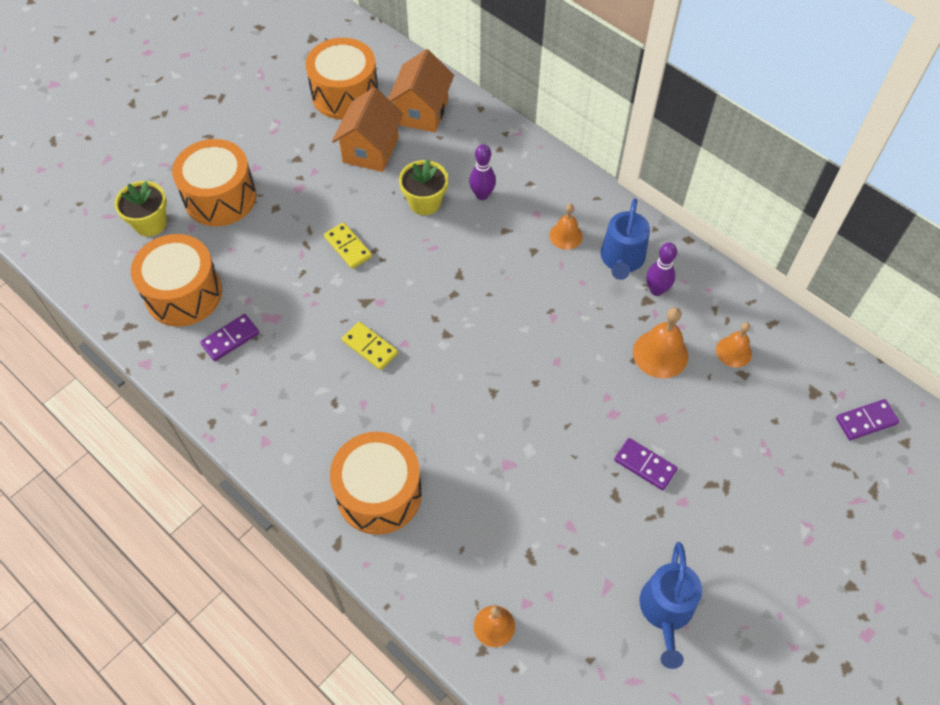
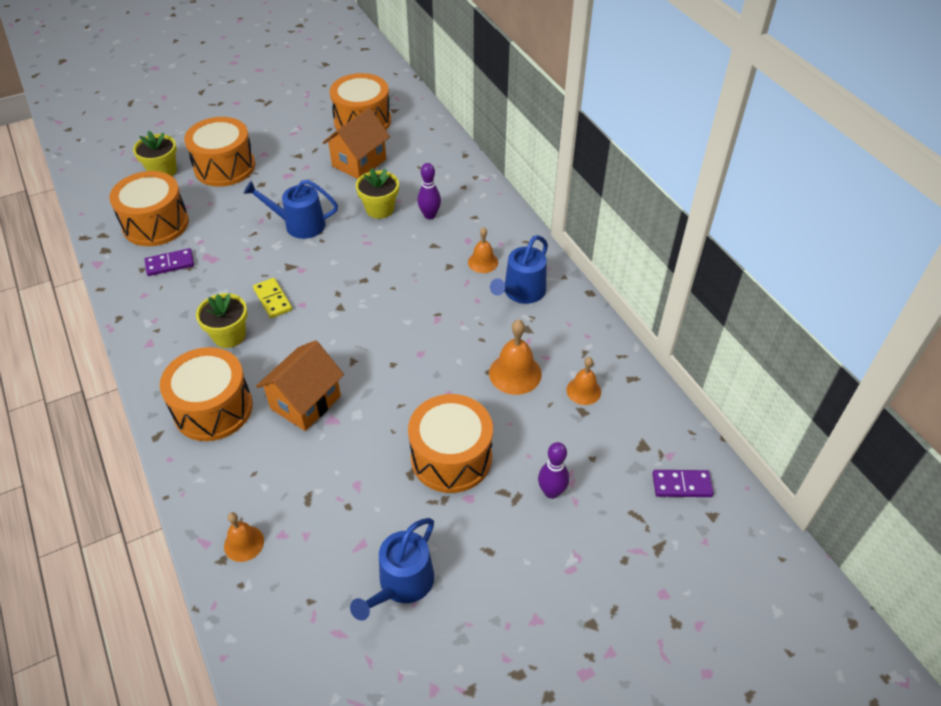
camera: 20 degrees right, 10 degrees down
(347, 404) = (229, 335): none -> yellow flower pot
(348, 247) = (299, 225): yellow domino -> blue watering can
(422, 111) = (416, 146): orange house -> orange house (305, 402)
(645, 465) = (451, 457): purple domino -> orange drum
(656, 290) = (539, 323): purple bowling pin -> purple bowling pin (551, 492)

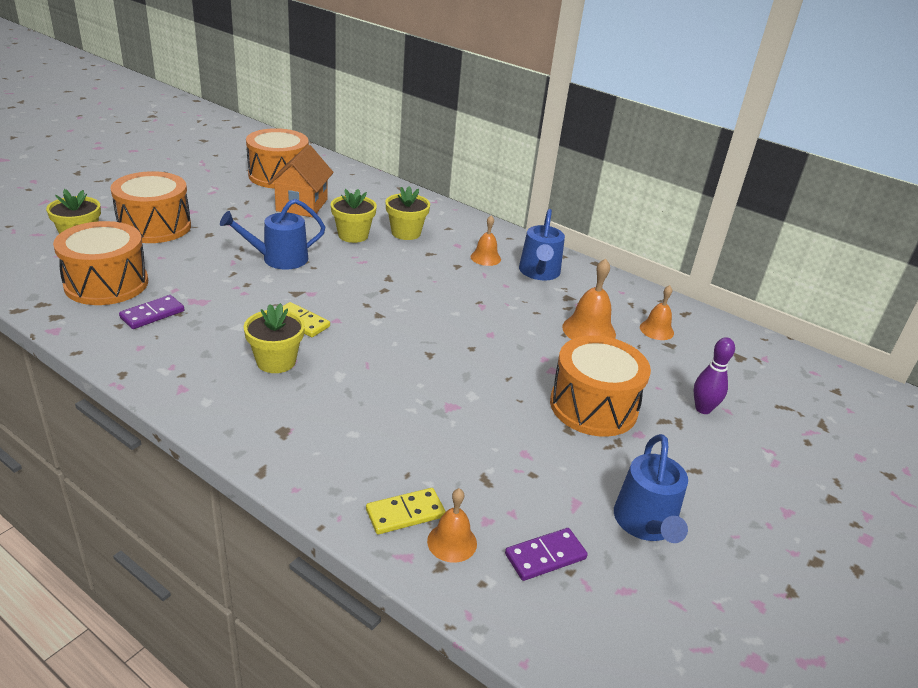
camera: 30 degrees left, 15 degrees down
(213, 408) = (311, 429): orange drum -> none
(228, 507) = (405, 513): none -> yellow domino
(305, 402) = (411, 398): orange house -> none
(429, 215) = (406, 233): purple bowling pin -> yellow flower pot
(681, 485) = (794, 376): purple domino -> purple domino (545, 556)

